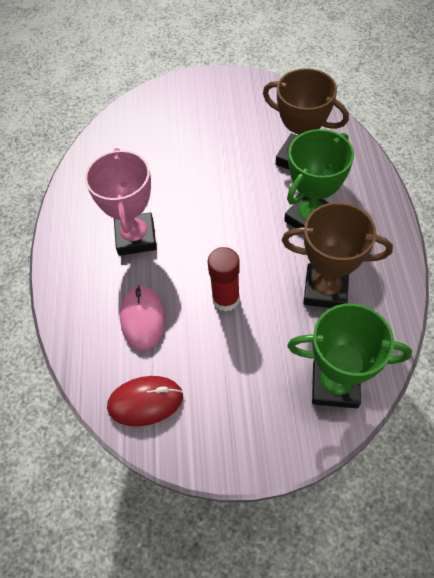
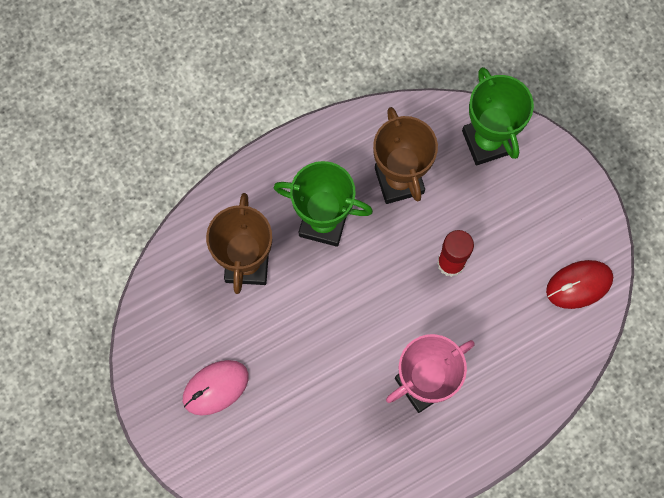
camera: 120 degrees left, 15 degrees up
(143, 318) = (507, 328): pink mouse -> pink mouse (215, 388)
(145, 401) = (579, 285): red mouse -> red mouse turned 75 degrees counterclockwise

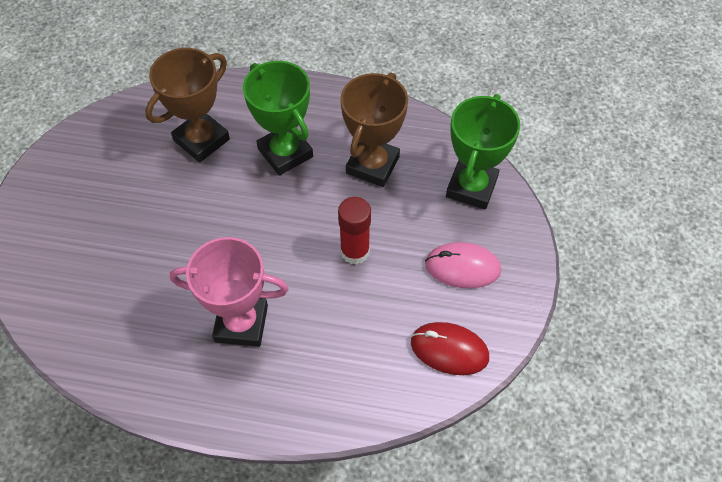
camera: 40 degrees right, 15 degrees down
(215, 388) = (89, 203): pink mouse -> pink mouse (462, 267)

